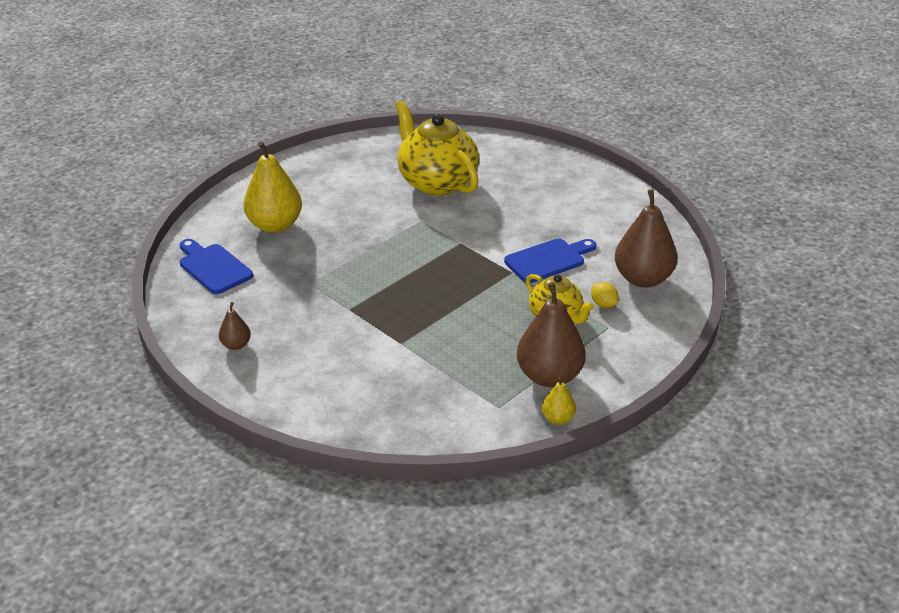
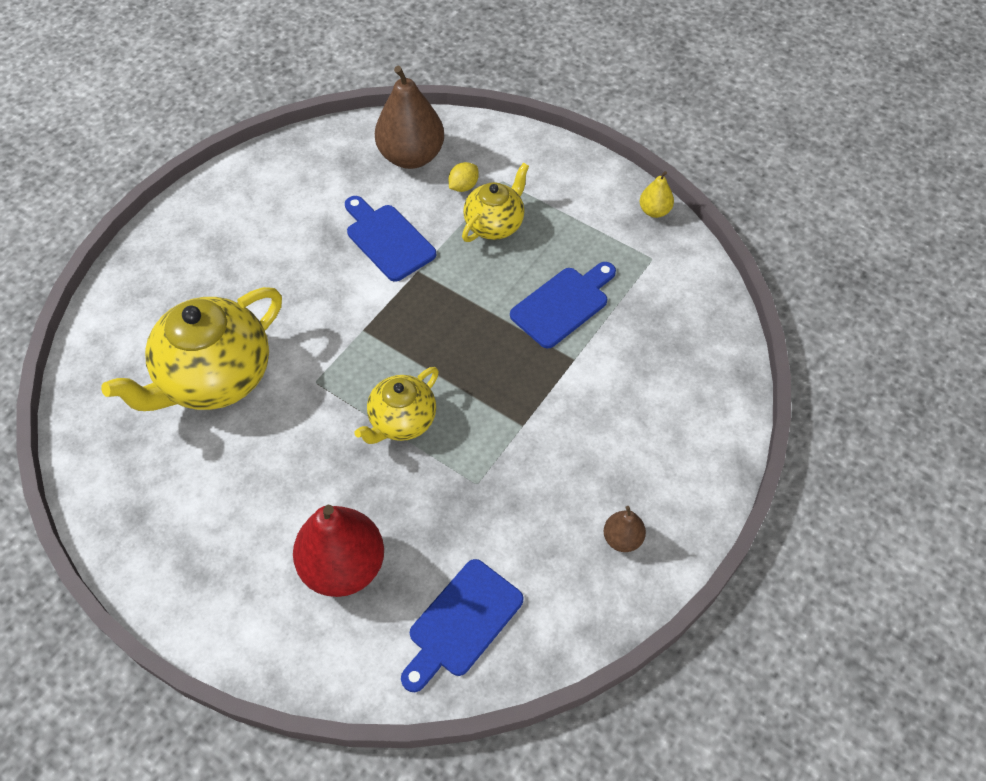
camera: 100 degrees left, 20 degrees up
(275, 225) = (343, 566): yellow pear -> red pear
(374, 255) = (402, 421): none -> yellow teapot
(459, 345) = (563, 304): none -> blue cutting board
(549, 376) = (593, 222): brown pear -> none

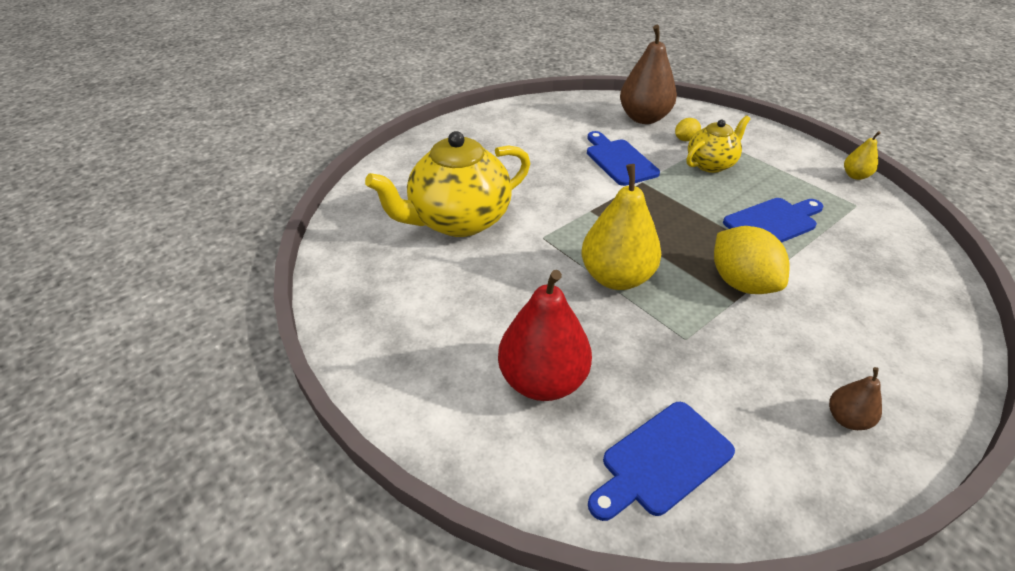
camera: 15 degrees right, 15 degrees down
(402, 421) = (616, 277): yellow teapot -> yellow pear
(530, 399) = (741, 283): none -> yellow lemon

